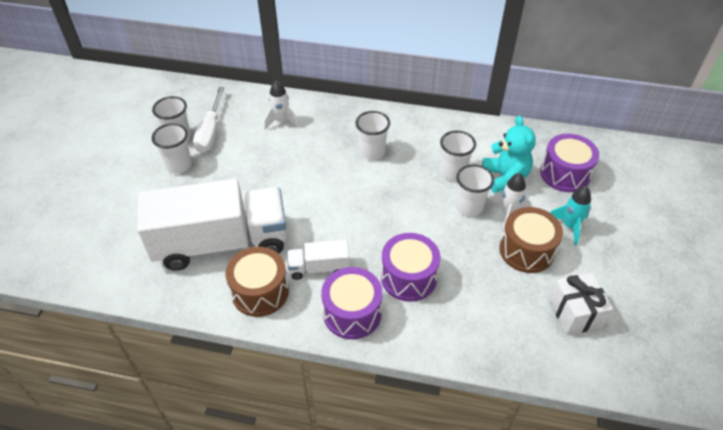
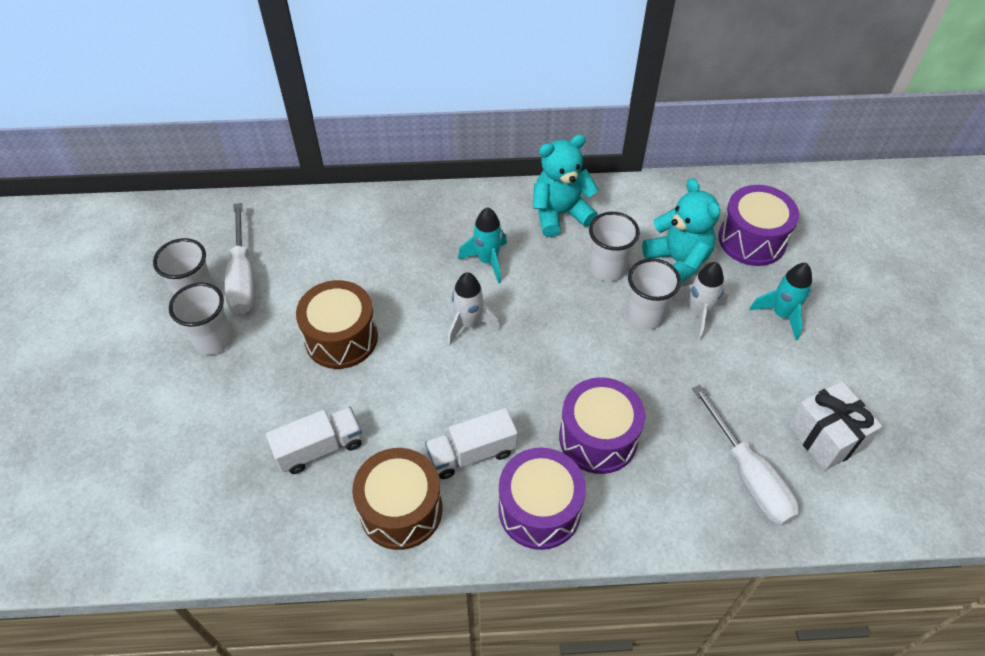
camera: 15 degrees left, 5 degrees up
(221, 243) = (319, 448): white truck -> white truck, size x0.44
(281, 121) = (342, 239): white rocket -> white rocket (469, 324)
(372, 152) = (487, 261): white cup -> turquoise rocket
(432, 132) = (560, 214): none -> turquoise teddy bear
(508, 325) = (748, 475): none -> white screwdriver
(526, 250) = (738, 362): brown drum -> brown drum (341, 338)

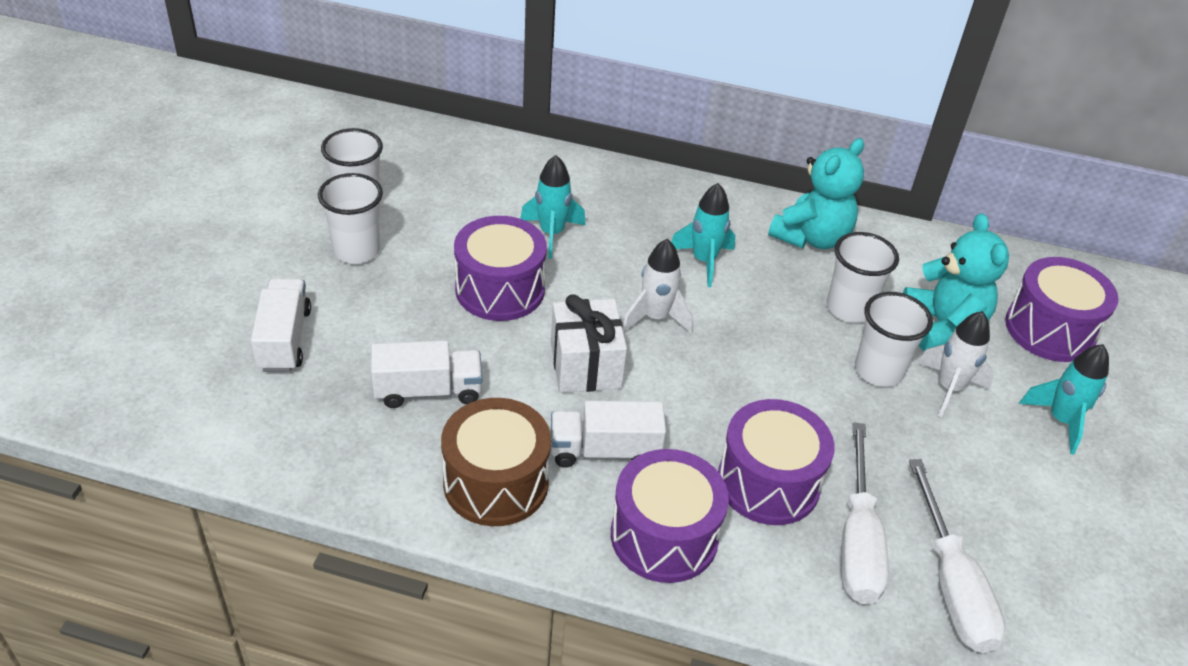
camera: 15 degrees right, 10 degrees down
(187, 441) = (284, 339): none -> white truck
(243, 277) = (415, 200): white screwdriver -> white screwdriver (857, 540)
(341, 338) = (500, 289): brown drum -> purple drum
(363, 274) = (551, 234): none -> turquoise rocket
(560, 214) = (811, 237): turquoise teddy bear -> turquoise teddy bear turned 135 degrees clockwise
(825, 437) = (1073, 574): white gift -> white gift (585, 365)

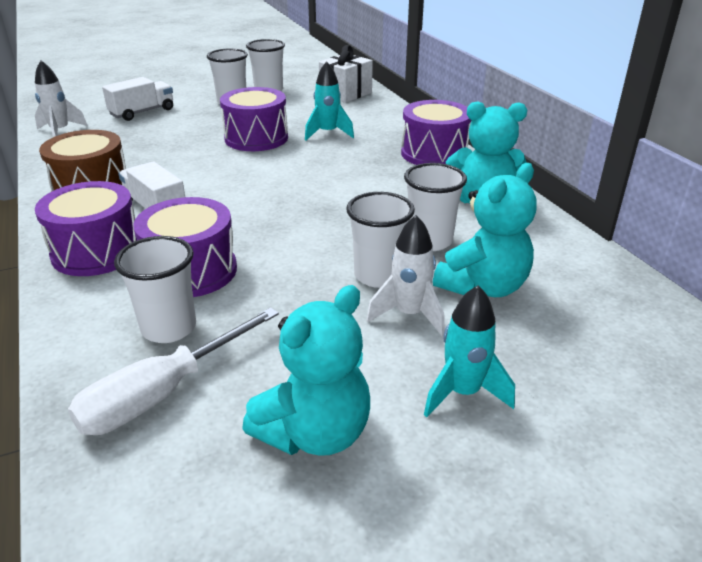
camera: 55 degrees right, 10 degrees down
(428, 391) = (146, 150): white truck -> none
(585, 365) = (225, 179): white gift -> white gift (345, 94)
(655, 318) = (302, 182): white rocket -> white rocket (60, 132)
(704, 261) = (384, 178): turquoise rocket -> none
(857, 540) = (169, 328): white screwdriver -> white cup
(1050, 329) = (584, 345): purple drum -> purple drum (434, 153)
(1055, 519) = (315, 433): none -> turquoise teddy bear

